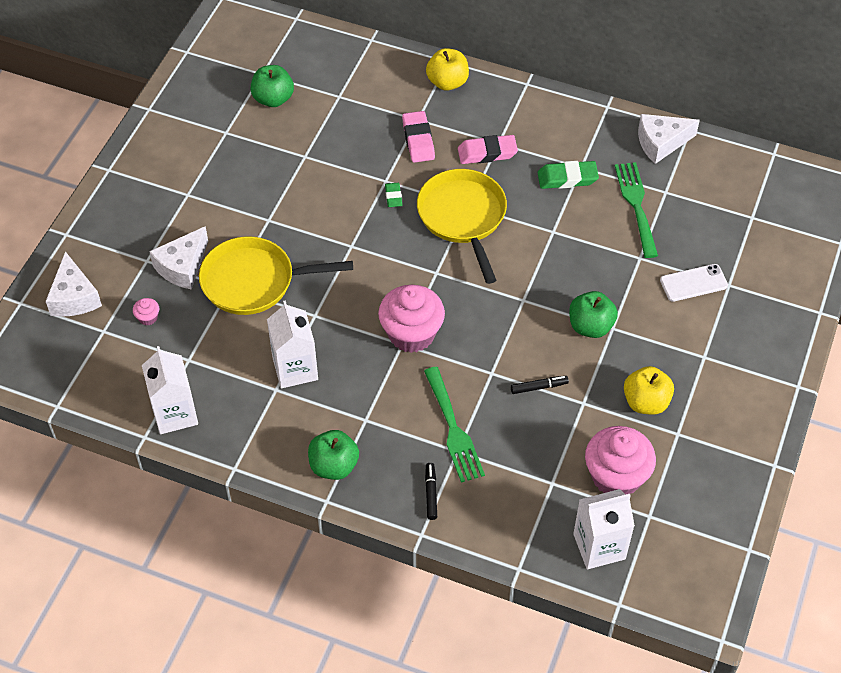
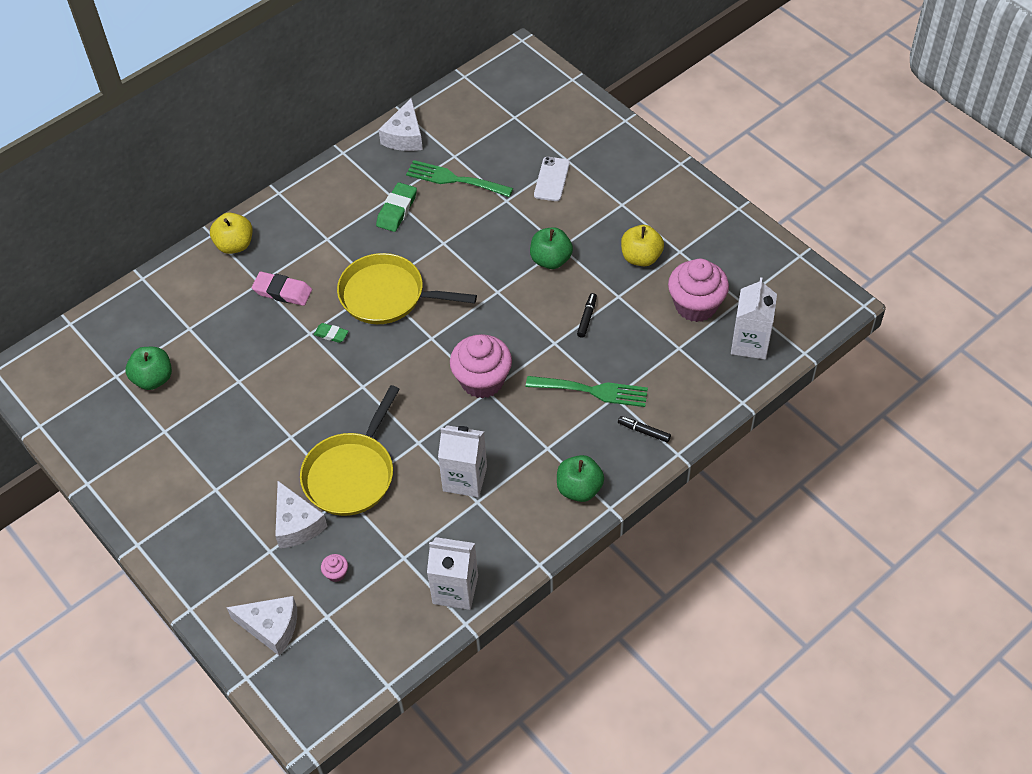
camera: 60 degrees left, 0 degrees up
(487, 153) = (332, 250): pink eraser -> none

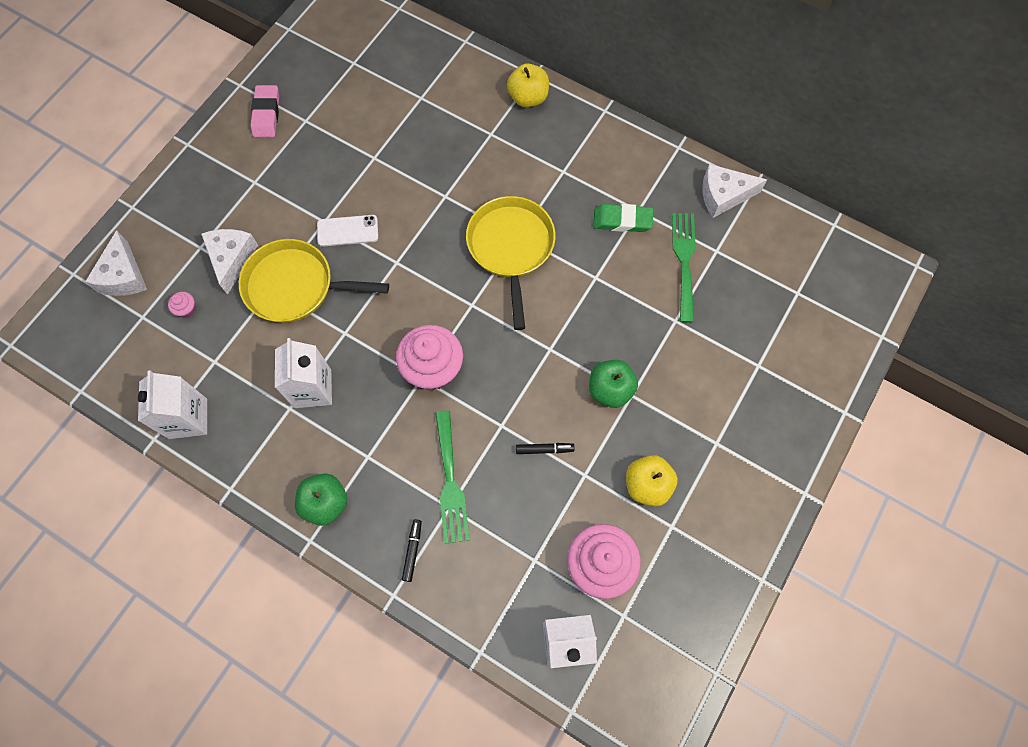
camera: 70 degrees right, 15 degrees up
(153, 379) = (358, 91): green apple -> none
(282, 291) = (486, 156): pink eraser -> pink eraser (266, 114)
(297, 524) = (232, 259): white cheese -> white cheese turned 135 degrees clockwise
(331, 334) = (449, 215): green eraser -> none
(551, 179) = (723, 358): white phone -> white phone (347, 231)

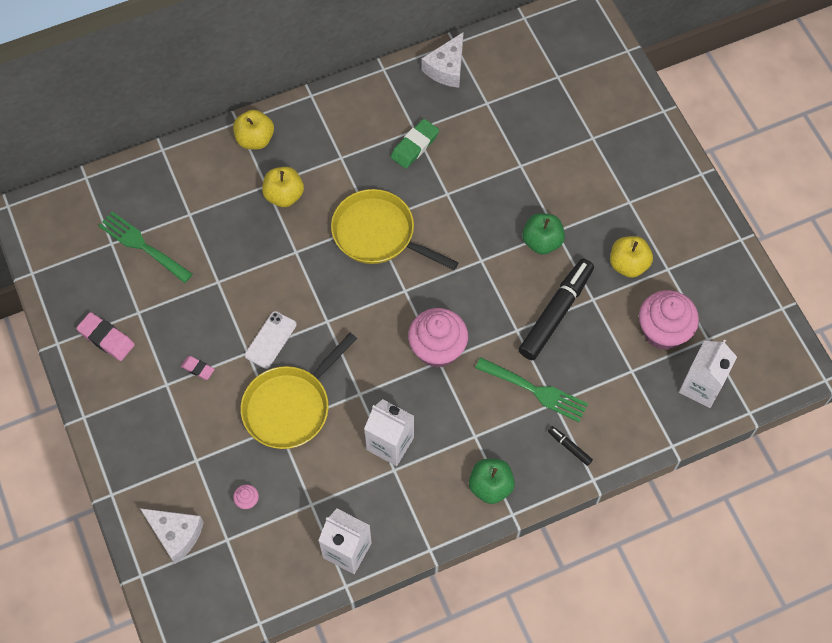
camera: 55 degrees left, 5 degrees down
(232, 259) = (227, 441): white cheese -> none
(283, 195) = (198, 369): none -> pink eraser
(492, 153) = (284, 195): none -> yellow apple
(544, 449) = (555, 313): black marker -> black marker, size x2.36
(684, 261) = (479, 129): green fork -> green fork (142, 245)

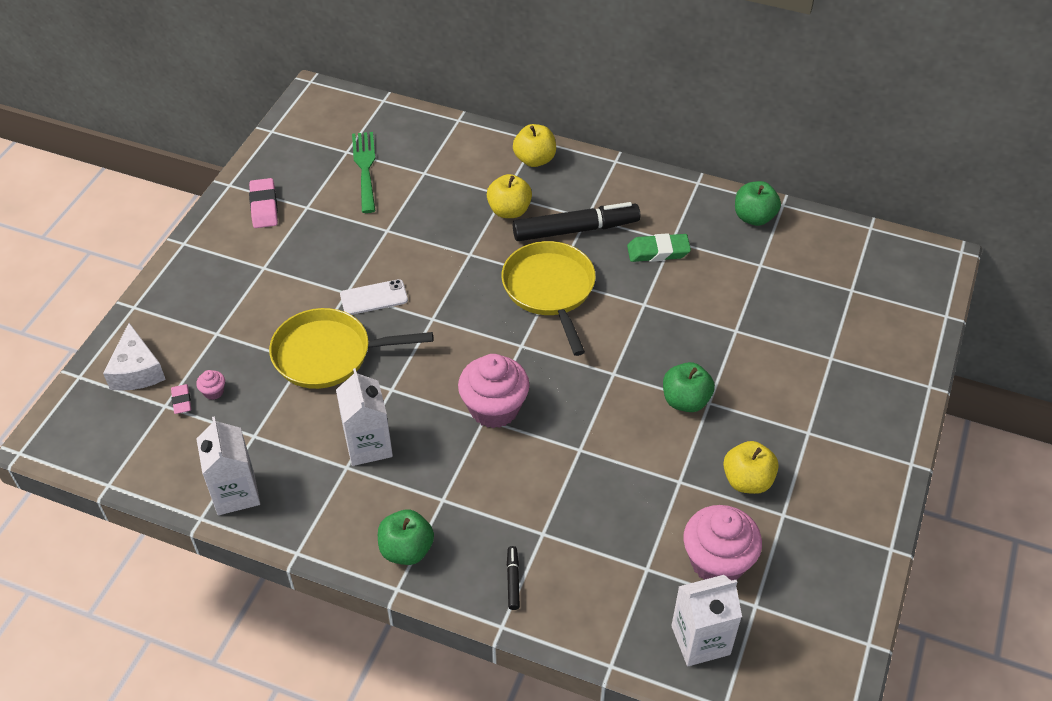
camera: 45 degrees right, 15 degrees down
(198, 369) = (298, 275): pink eraser -> pink eraser (181, 401)
(447, 68) = (754, 217): white cheese -> green apple
(536, 390) = (538, 510): green fork -> none
(555, 313) = (631, 464): black marker -> black marker (575, 229)

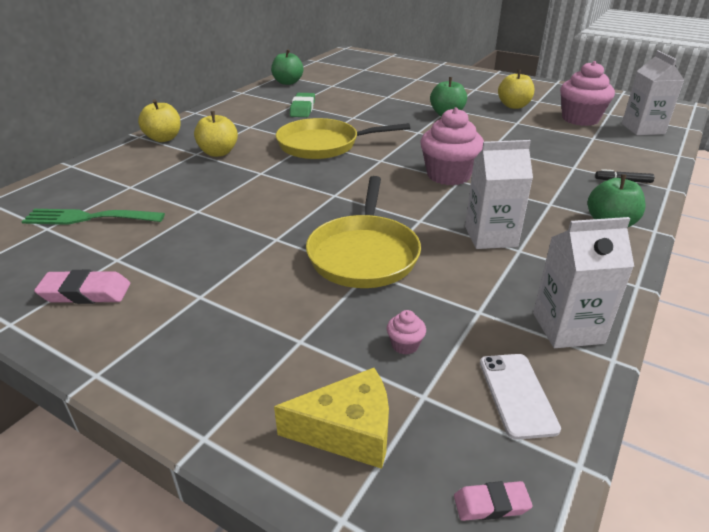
camera: 80 degrees left, 15 degrees down
(137, 370) = (348, 431): white cheese -> yellow cheese
(181, 401) = (417, 377): pink eraser -> pink eraser (491, 504)
(374, 297) = (292, 223): white phone -> white phone (517, 394)
(575, 229) = (261, 131): black marker -> none

